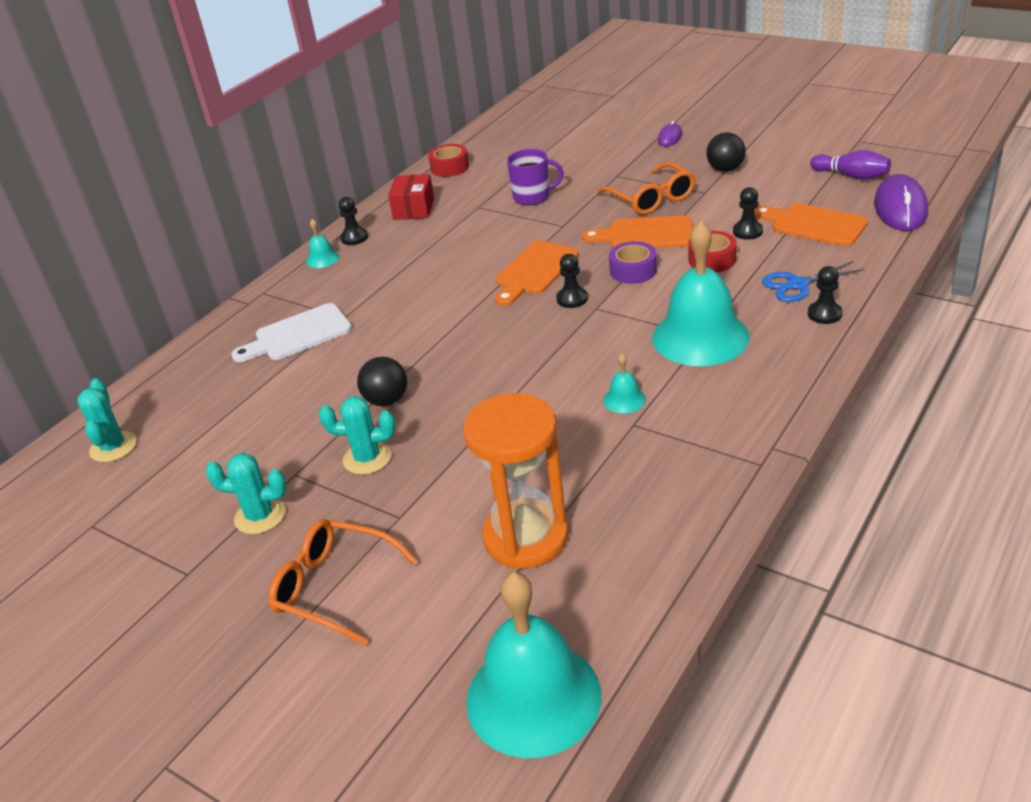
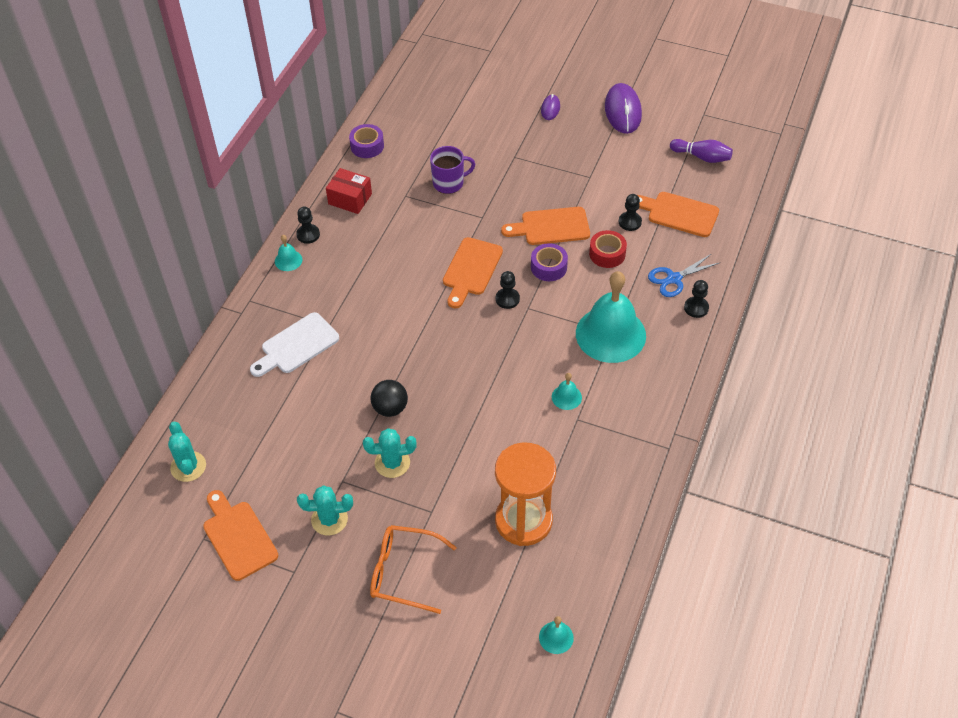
camera: 15 degrees left, 15 degrees up
(135, 527) = (238, 537): none -> orange cutting board
(414, 209) = (350, 199): red box -> red box turned 60 degrees counterclockwise
(449, 167) = (367, 146): red tape -> purple tape
(533, 697) = (556, 637): turquoise bell -> turquoise bell, size x0.42
(652, 199) = (549, 185): orange glasses -> none
(725, 169) = (602, 149): black ball -> none
(900, 208) = (741, 194): purple mouse -> purple mouse (622, 111)

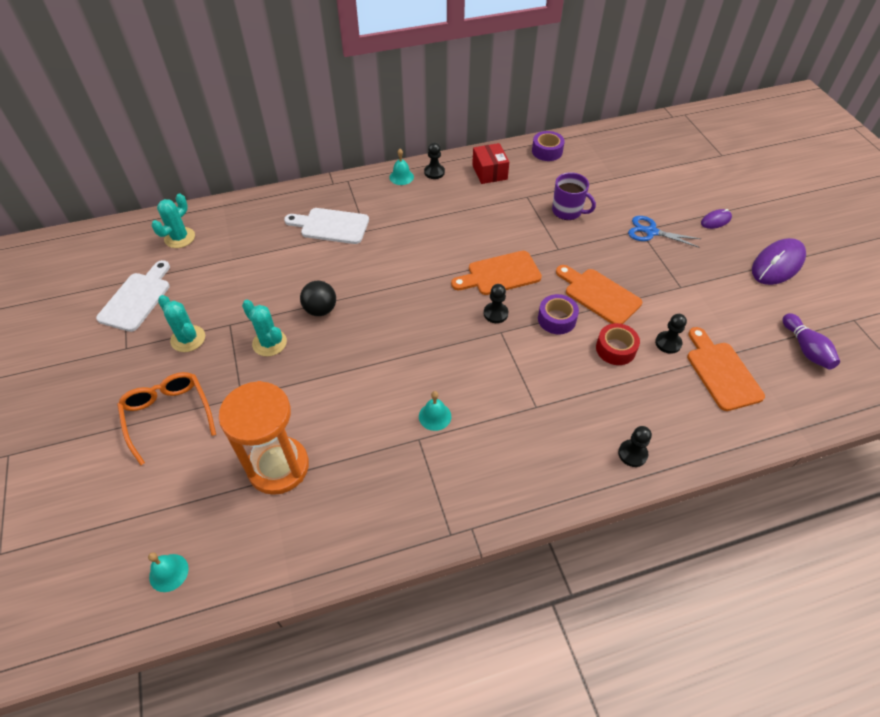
camera: 50 degrees right, 0 degrees up
(238, 537) = (137, 299): orange cutting board -> white cutting board
(610, 334) = (533, 406): turquoise bell -> none
(674, 278) = (645, 415): blue scissors -> blue scissors (651, 232)

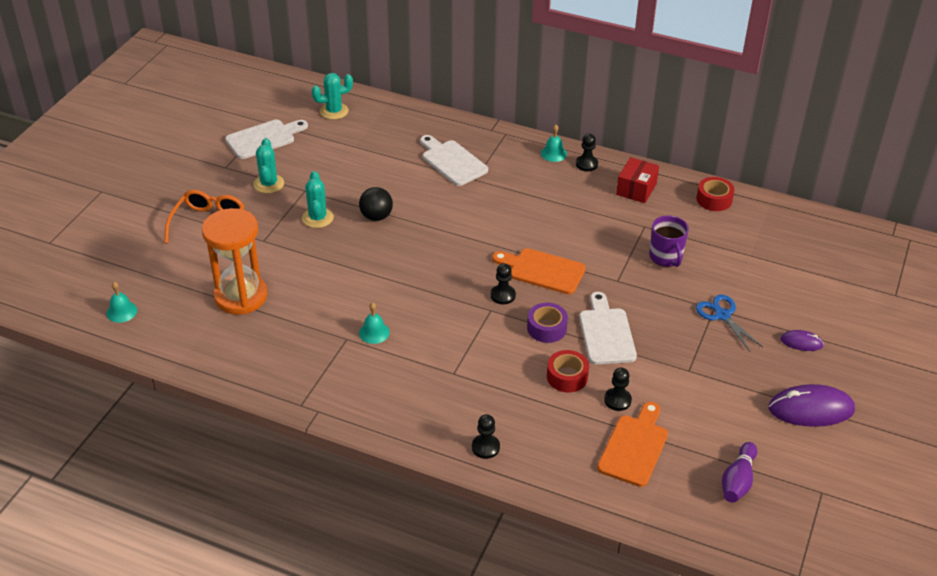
camera: 40 degrees right, 10 degrees down
(547, 151) = (714, 199): purple tape -> red tape
(599, 295) = (606, 333): orange cutting board -> white cutting board

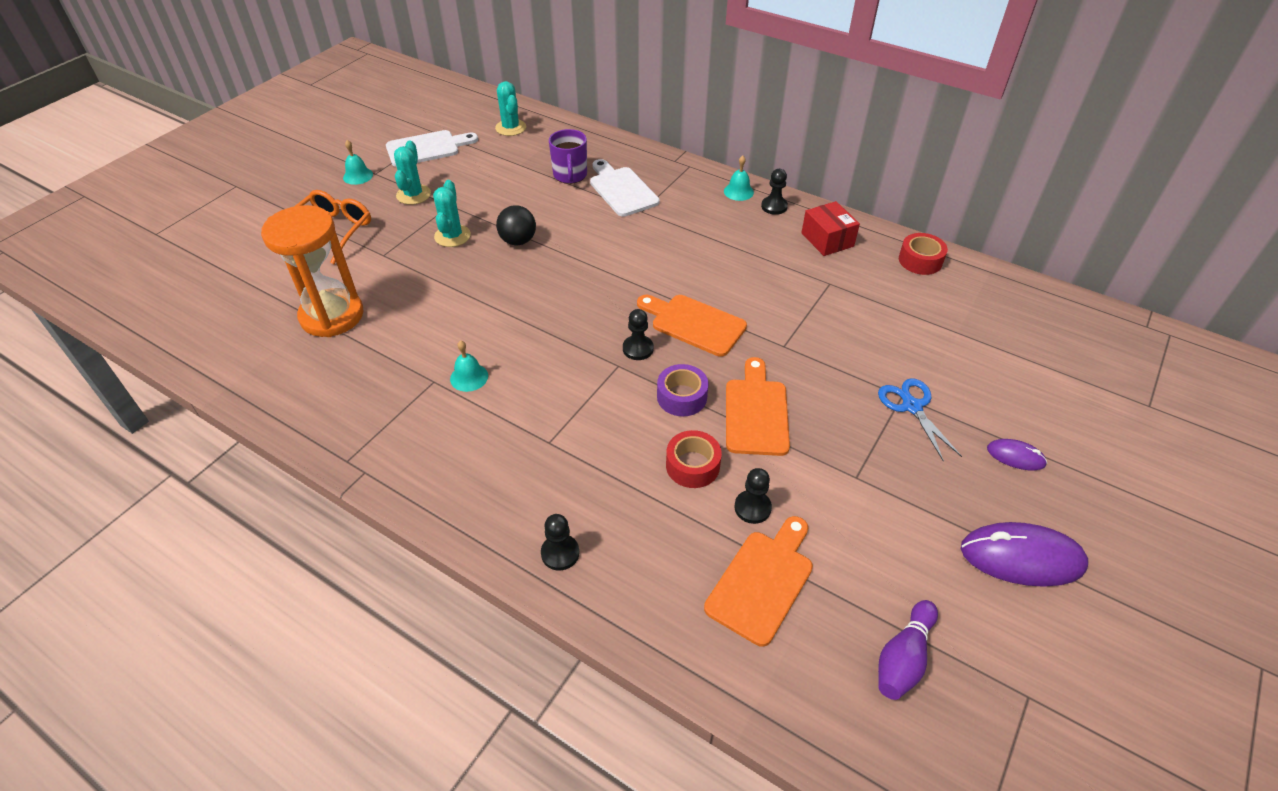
camera: 10 degrees right, 5 degrees up
(121, 311) = (193, 318): turquoise bell -> turquoise bell (358, 176)
(334, 111) = (511, 128): turquoise cactus -> turquoise cactus turned 75 degrees clockwise
(606, 333) = (756, 412): white cutting board -> orange cutting board
(636, 189) = (827, 240): red box -> red box turned 60 degrees counterclockwise
(666, 257) = (850, 323): purple mug -> purple mug (570, 175)

